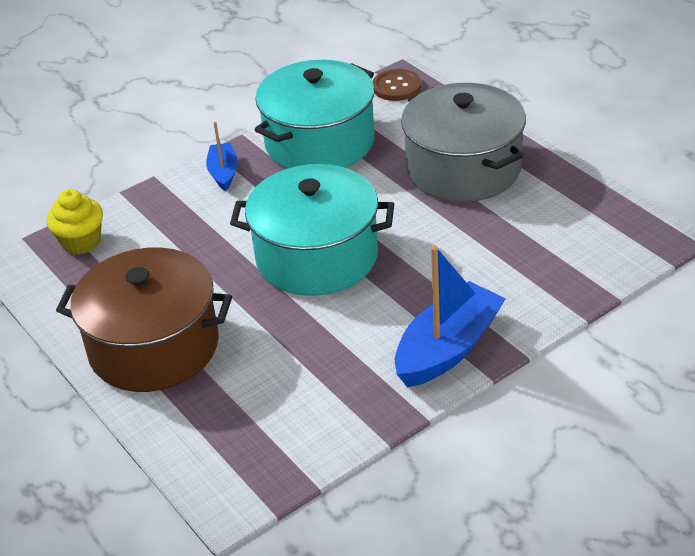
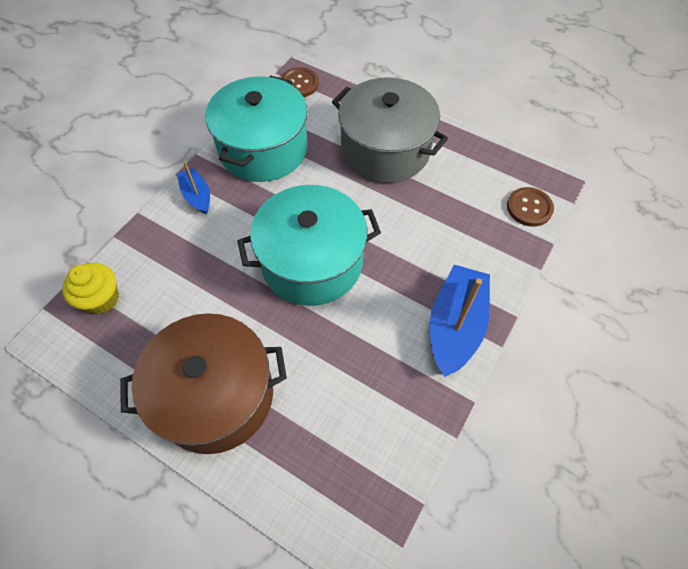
camera: 25 degrees left, 20 degrees up
(611, 259) = (529, 208): none -> brown button

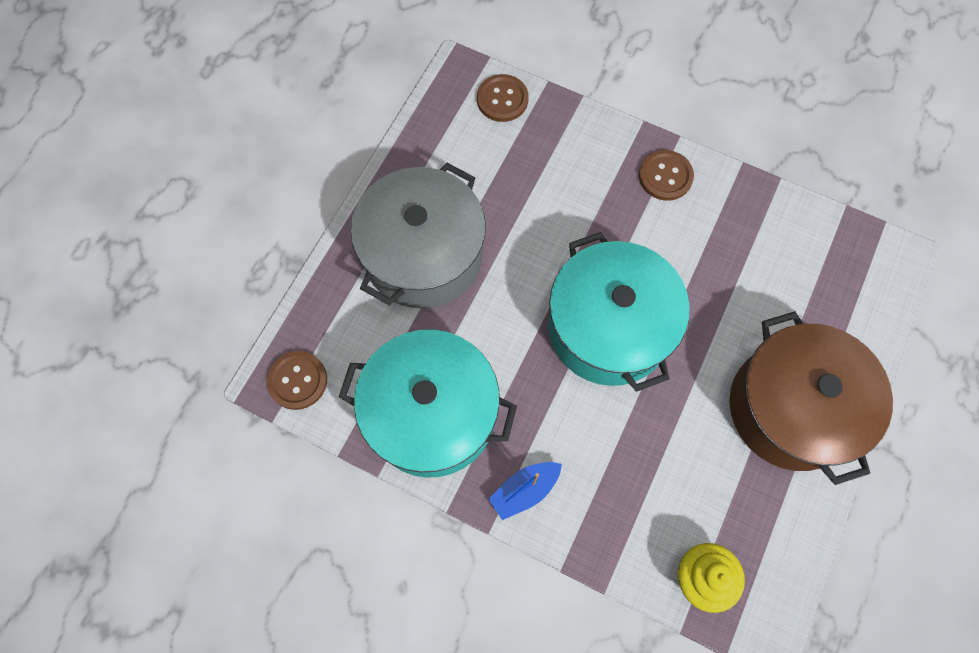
camera: 95 degrees left, 10 degrees up
(455, 326) = (665, 176): blue boat -> brown button

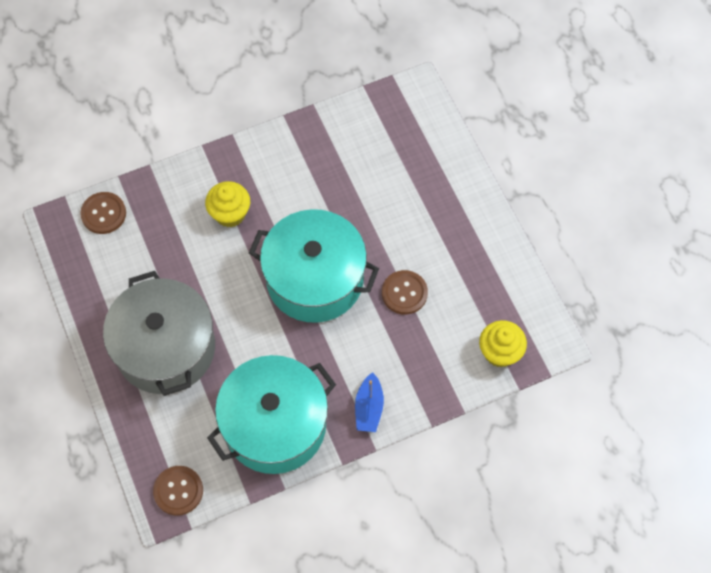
camera: 50 degrees left, 5 degrees down
(601, 199) = (230, 214): none -> yellow cupcake
(665, 176) = (250, 165): brown button -> brown button (404, 293)
(791, 408) = (451, 223): brown pot -> none

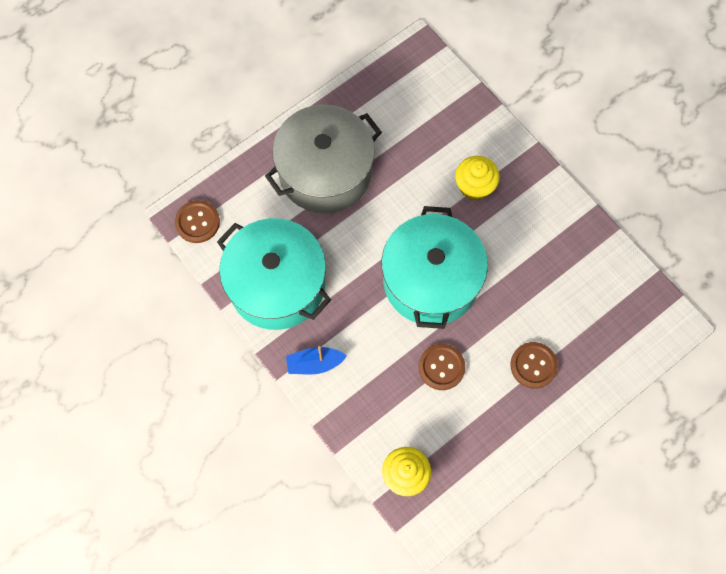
camera: 75 degrees right, 5 degrees up
(103, 214) = (439, 82): brown button -> brown button (533, 365)

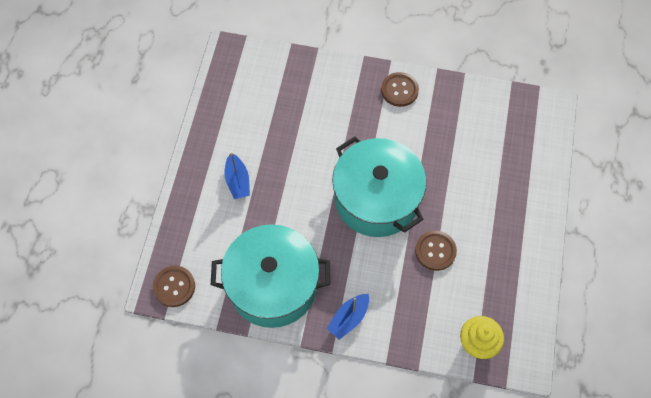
camera: 40 degrees left, 5 degrees down
(325, 172) = (237, 181): grey pot -> blue boat
(474, 187) = (349, 115): yellow cupcake -> none
(533, 365) = (492, 202): brown button -> brown button (399, 90)

